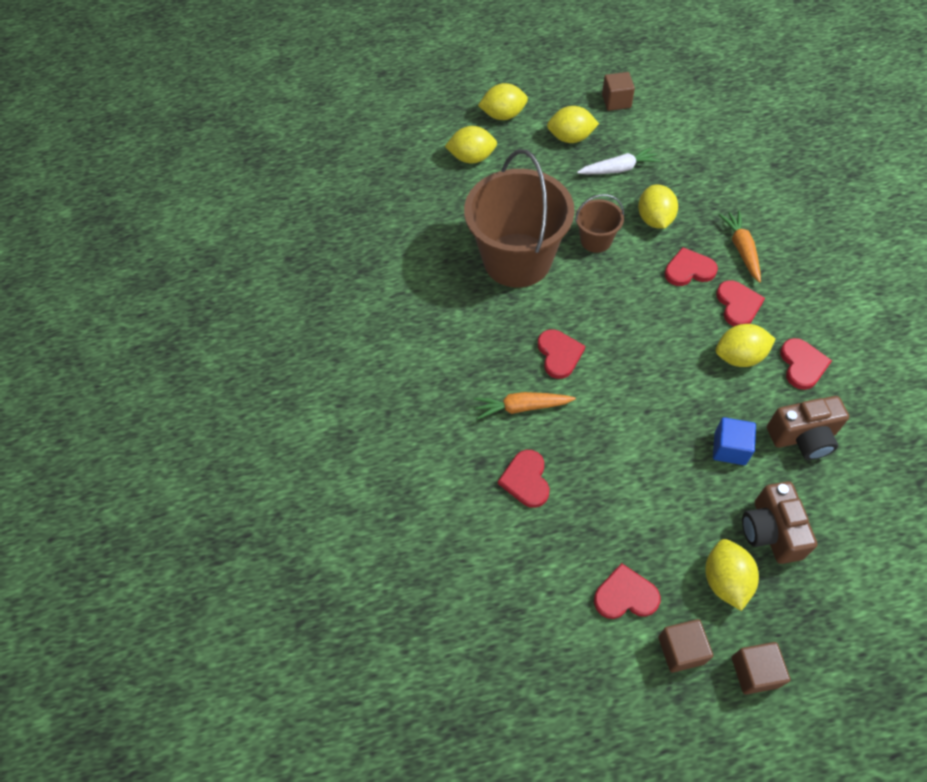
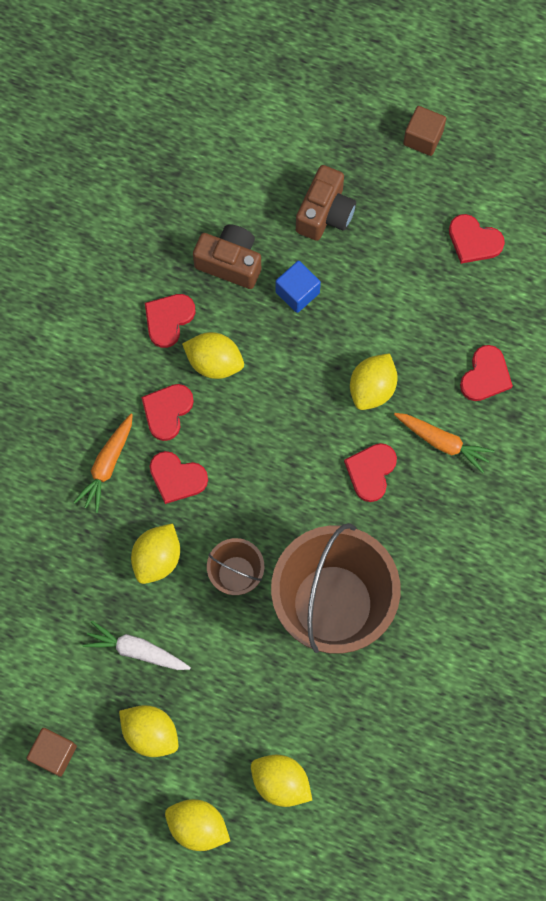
camera: 150 degrees left, 15 degrees up
(681, 650) = (463, 182): brown cube -> none
(725, 580) = (390, 203): yellow lemon -> yellow lemon (372, 388)

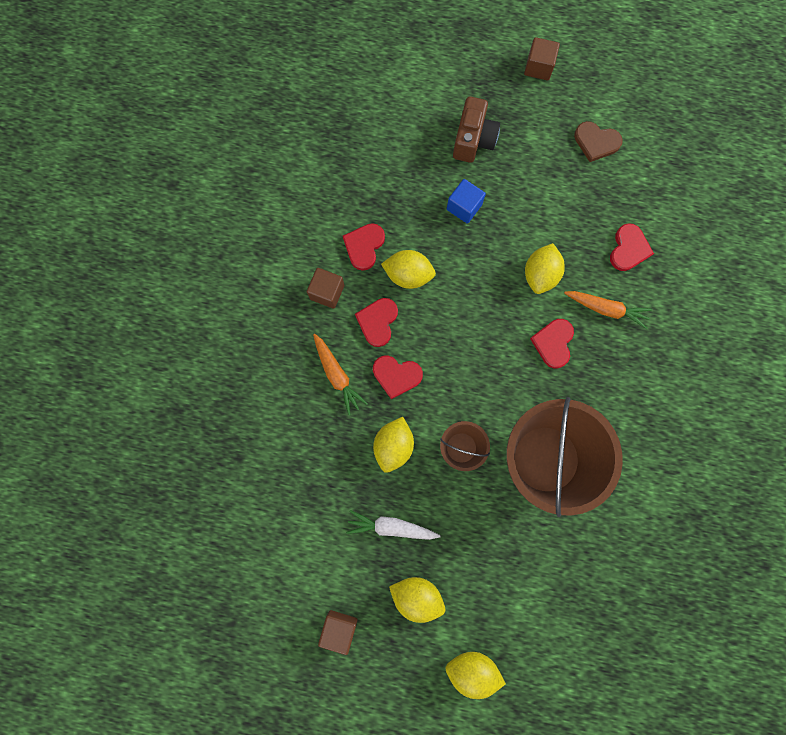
camera: 10 degrees left, 5 degrees up
(107, 465) = (337, 375): orange carrot -> orange carrot turned 45 degrees counterclockwise
(114, 366) = (327, 292): none -> brown cube
(230, 262) = (405, 192): brown camera -> none
(280, 782) = (533, 618): yellow lemon -> none
(474, 241) = (596, 142): red heart -> brown heart

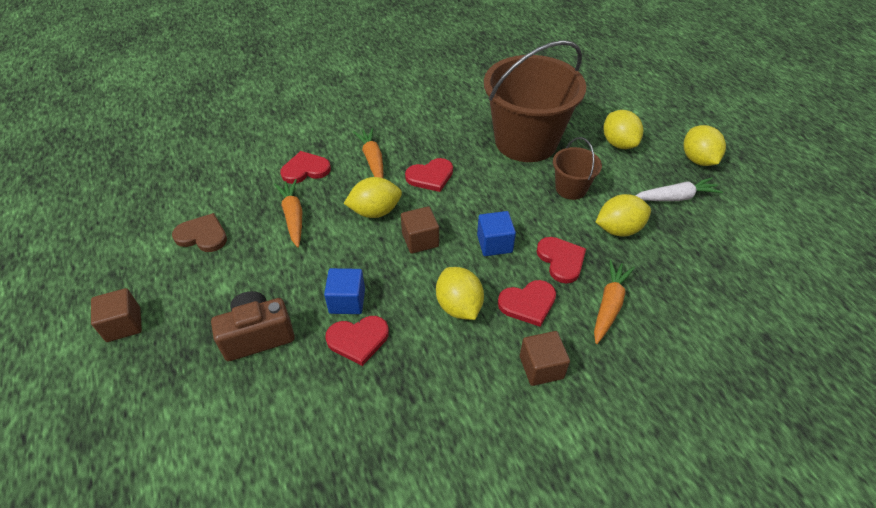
camera: 125 degrees left, 30 degrees down
(339, 628) = (775, 188): brown cube -> brown cube (420, 240)
(364, 246) = (461, 364): red heart -> red heart (358, 340)
(391, 527) = (675, 197): white carrot -> white carrot turned 75 degrees counterclockwise
(446, 340) = (494, 244): none -> blue cube
(472, 669) = (699, 114): yellow lemon -> yellow lemon (618, 143)
(575, 213) = (293, 216): none -> orange carrot
(596, 142) = (202, 235): brown heart -> brown heart turned 60 degrees counterclockwise

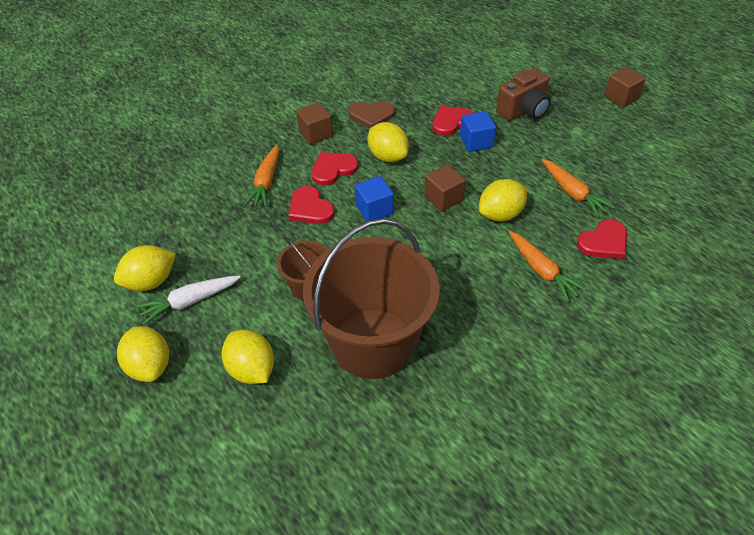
camera: 165 degrees right, 0 degrees up
(202, 235) = (634, 161): brown heart -> brown heart (371, 115)
(430, 176) = (467, 265): red heart -> none
(618, 229) = (256, 250): yellow lemon -> yellow lemon (150, 282)

